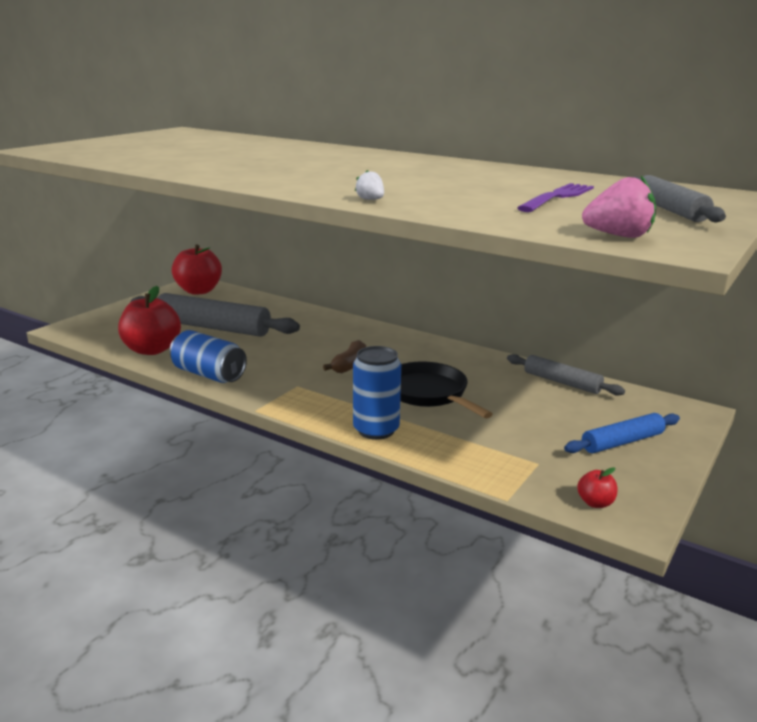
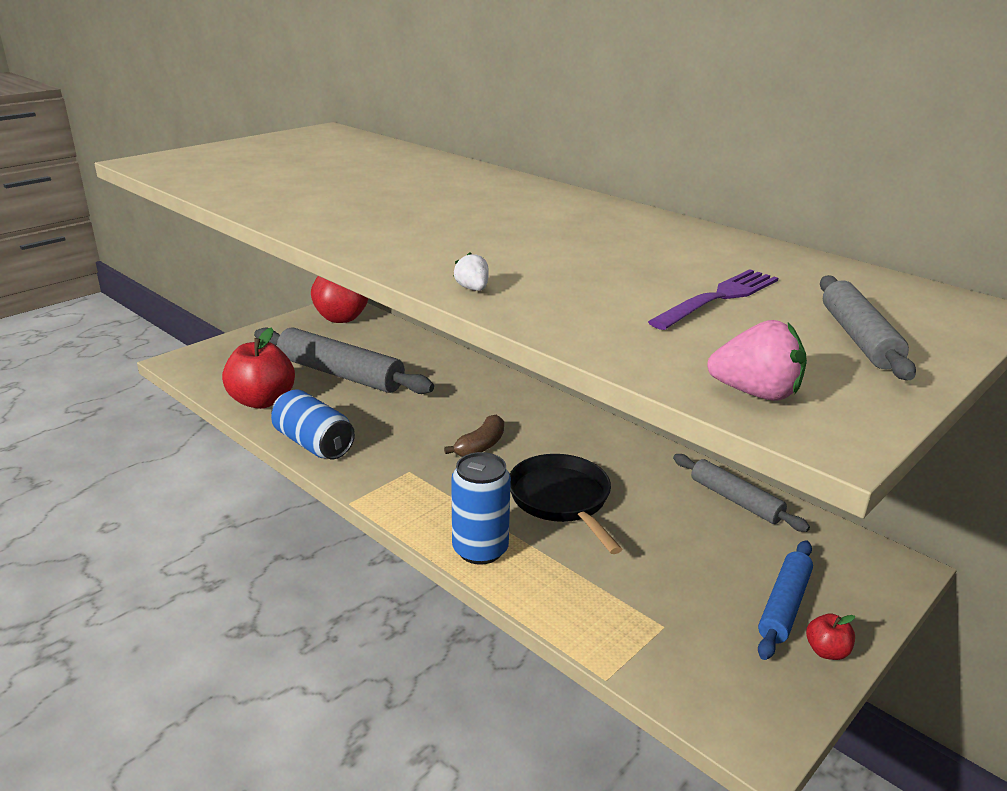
camera: 10 degrees right, 5 degrees up
(595, 503) = (717, 700): red apple -> red apple (826, 651)
(622, 442) = (783, 606): blue rolling pin -> blue rolling pin turned 45 degrees counterclockwise

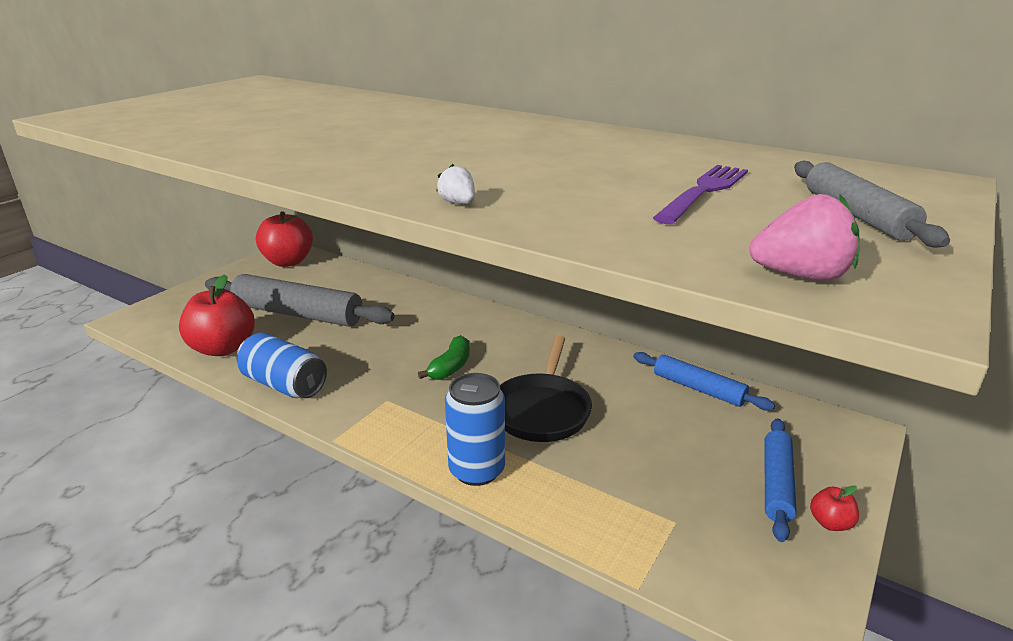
camera: 10 degrees left, 0 degrees up
(481, 446) = (451, 367): brown banana -> green banana
(562, 500) = (542, 409): black pan -> black pan turned 135 degrees counterclockwise
(735, 500) = (698, 389): grey rolling pin -> blue rolling pin

